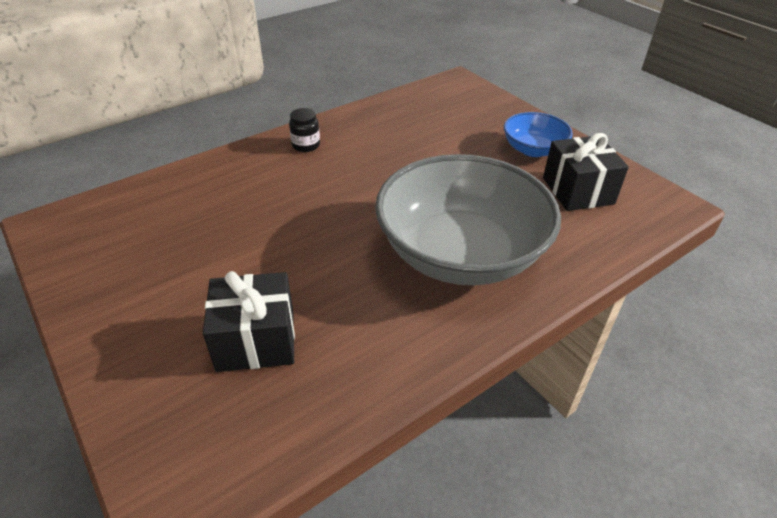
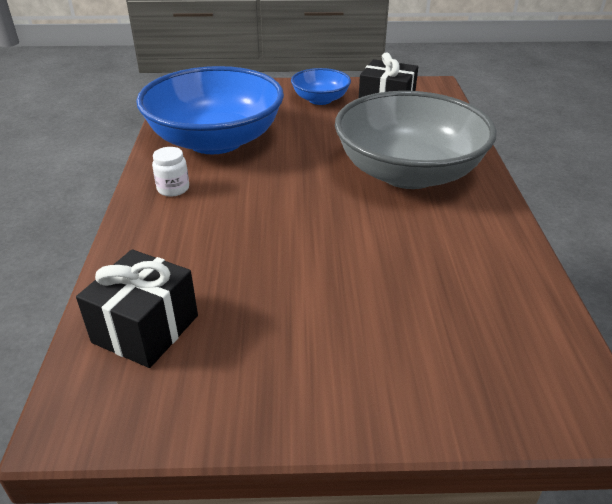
camera: 55 degrees left, 5 degrees down
(256, 340) = (427, 305): black gift -> black gift (145, 329)
(306, 145) = (173, 189): black jar -> white jar
(393, 131) = (215, 140): none -> blue bowl

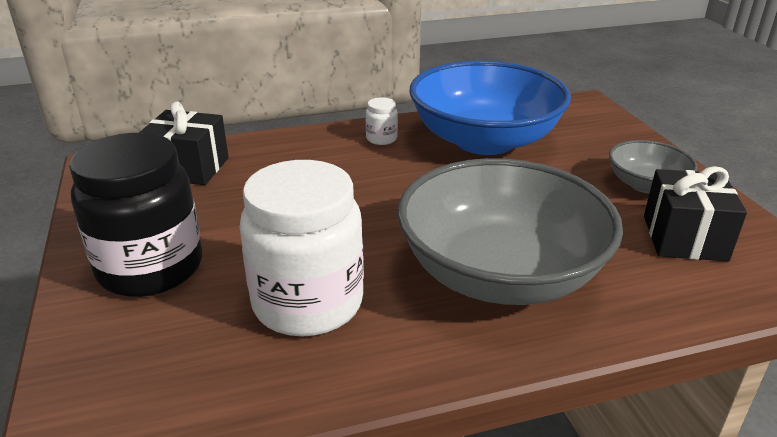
camera: 75 degrees right, 5 degrees down
(320, 99) = (646, 185): blue bowl -> grey bowl
(353, 360) = (150, 268): none -> black jar
(428, 262) = (308, 303): none -> white jar

